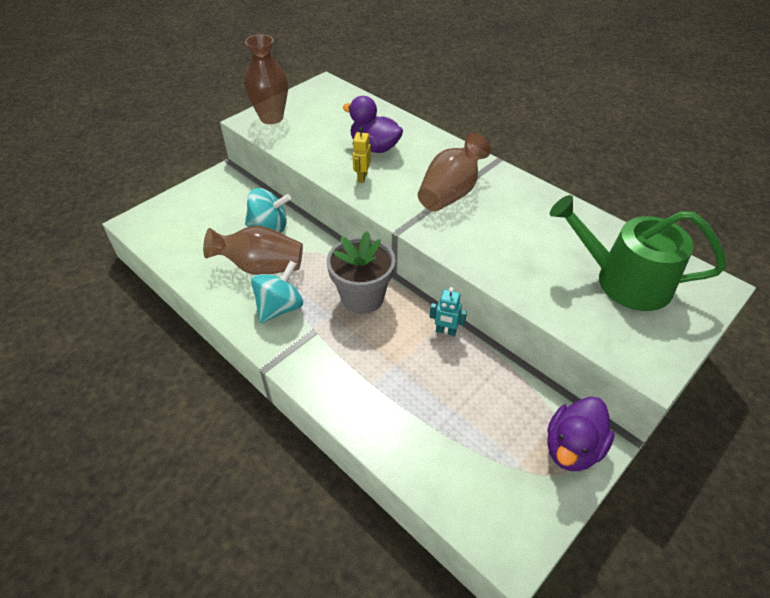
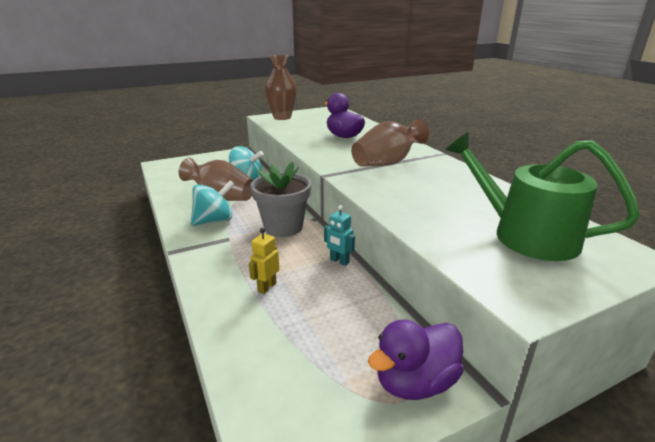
camera: 20 degrees right, 20 degrees down
(362, 177) = (321, 147): yellow robot -> yellow robot (266, 287)

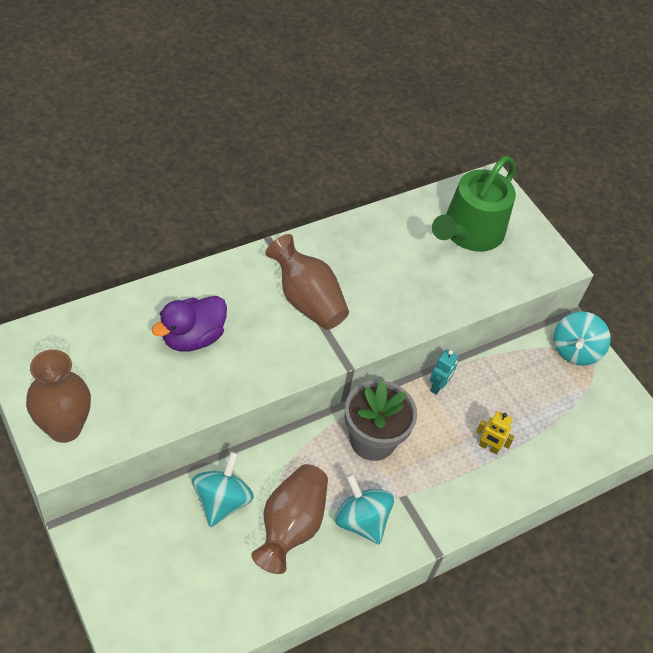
camera: 100 degrees left, 25 degrees up
(415, 382) = (575, 351): purple duck -> turquoise spinning top

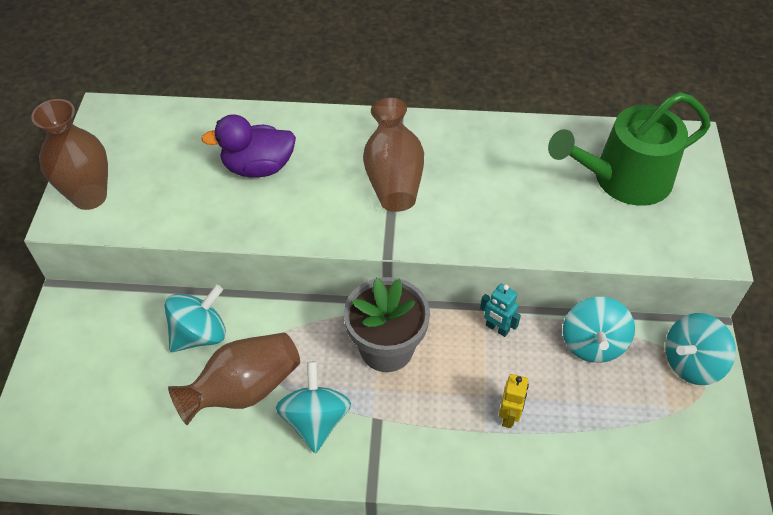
camera: 40 degrees right, 0 degrees up
(438, 386) = (497, 328): turquoise robot -> turquoise robot turned 60 degrees clockwise
(488, 447) = (509, 416): yellow robot -> yellow robot turned 135 degrees counterclockwise
(507, 367) = (592, 344): none -> turquoise spinning top

